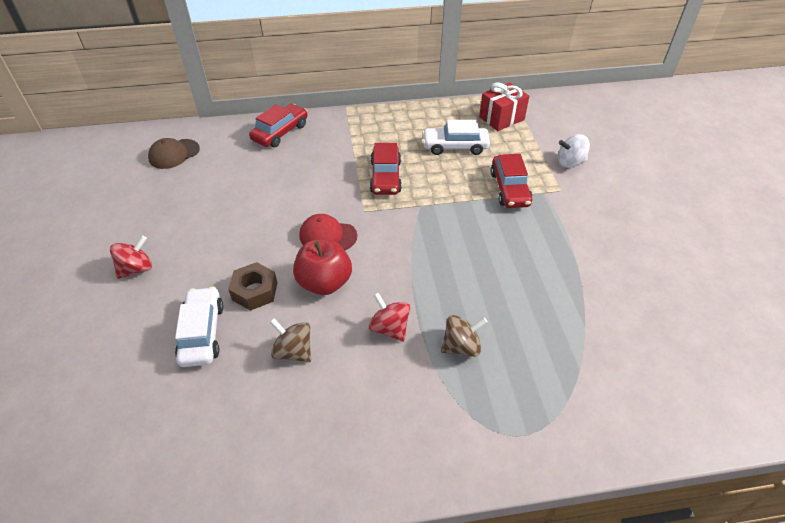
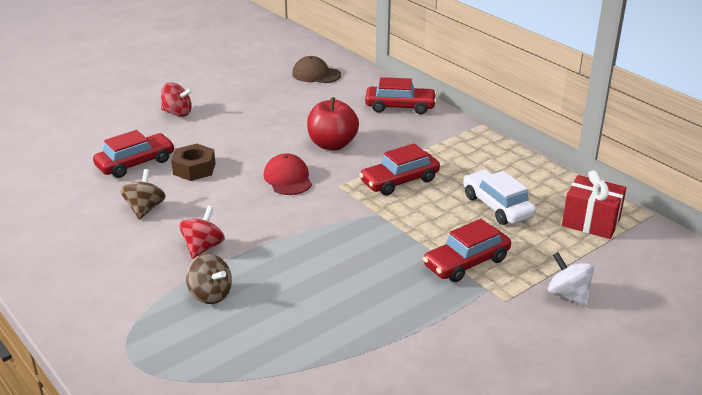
camera: 60 degrees right, 15 degrees down
(202, 333) = (135, 163): white car -> red car
(324, 283) = (230, 197): red apple -> red apple (332, 144)

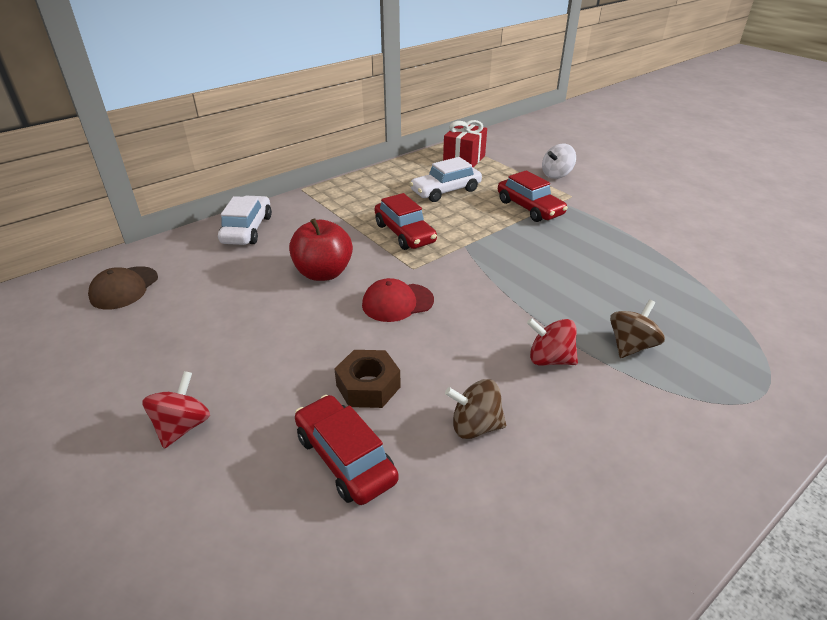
camera: 90 degrees left, 5 degrees up
(400, 107) = (247, 229): red car -> white car

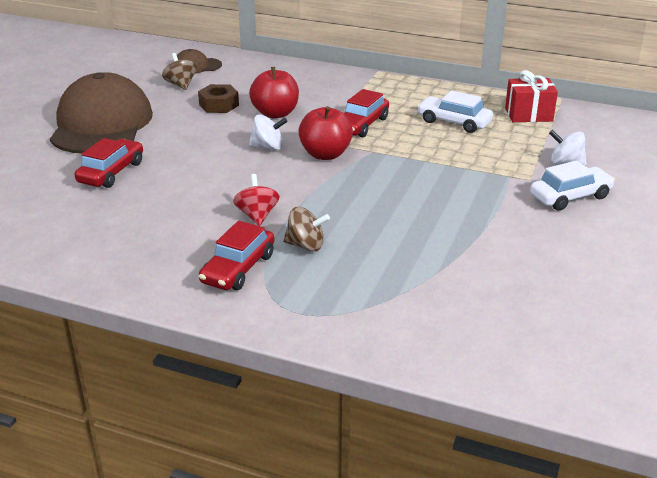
camera: 60 degrees right, 5 degrees down
(183, 426) = (101, 124): red spinning top -> brown cap
(247, 229) = (299, 74): white car -> white car (570, 197)
(368, 386) = (174, 162): brown nut -> brown nut (219, 105)
(397, 302) = (268, 147): red cap -> white spinning top
(447, 273) = (325, 154): none -> red apple
(475, 426) = (166, 203): brown spinning top -> brown spinning top (181, 85)
(529, 208) = (475, 164): red car -> red car (238, 268)

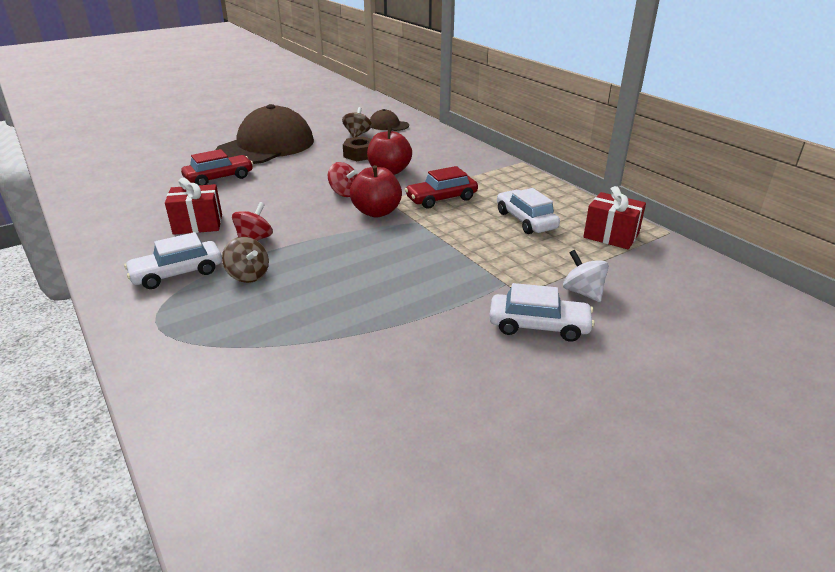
camera: 35 degrees right, 0 degrees up
(175, 222) = (198, 224): none -> red gift
(238, 268) = (177, 273): red car -> white car
(268, 147) = (344, 193): white spinning top -> red spinning top

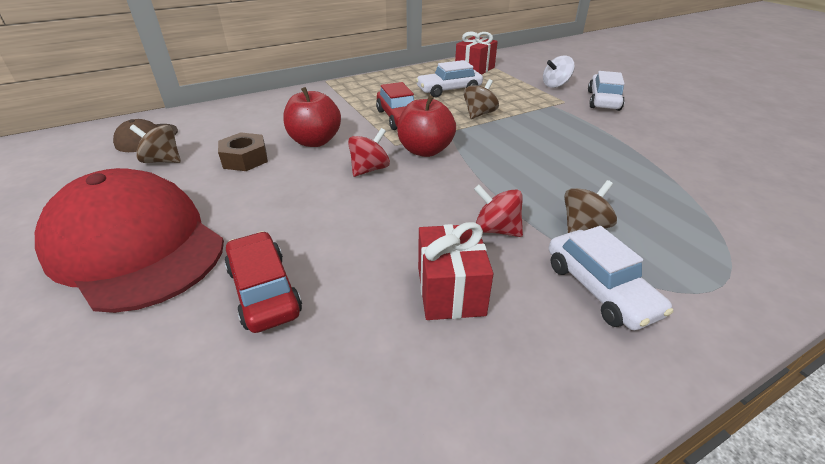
camera: 85 degrees left, 5 degrees up
(266, 146) = (135, 246): brown cap -> red cap
(463, 237) = (479, 114): none -> brown spinning top

